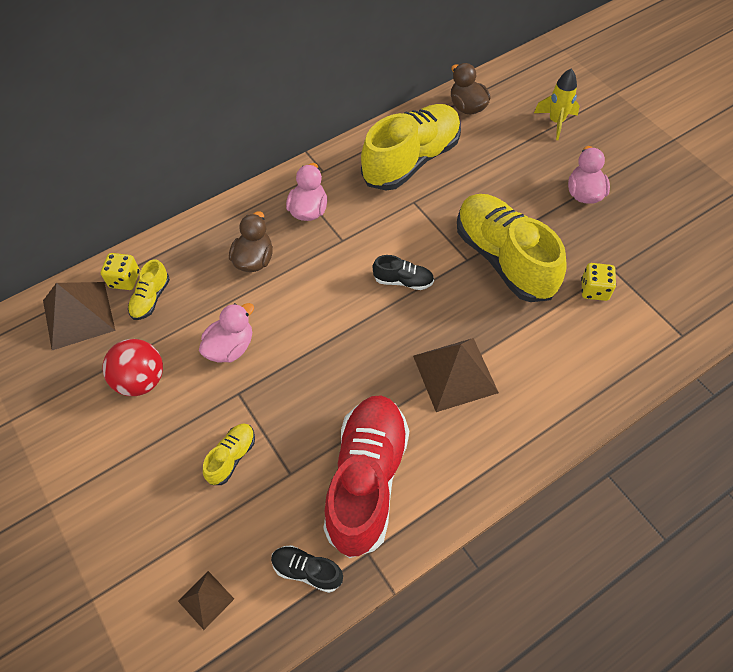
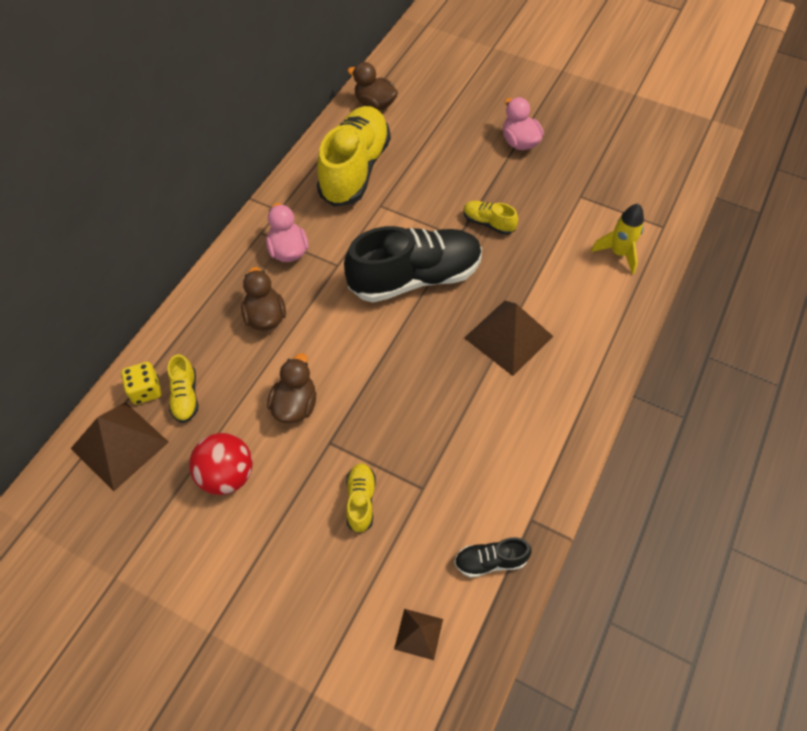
camera: 30 degrees left, 0 degrees up
(230, 347) = (295, 405): pink duck -> brown duck
(367, 480) = (491, 460): red shoe -> none
(403, 281) = (415, 278): black shoe -> black shoe, size x2.30
(504, 259) = (488, 223): yellow shoe -> yellow shoe, size x0.44
(556, 122) = (459, 90): yellow rocket -> yellow rocket (618, 253)
(594, 290) = (576, 218): yellow dice -> none

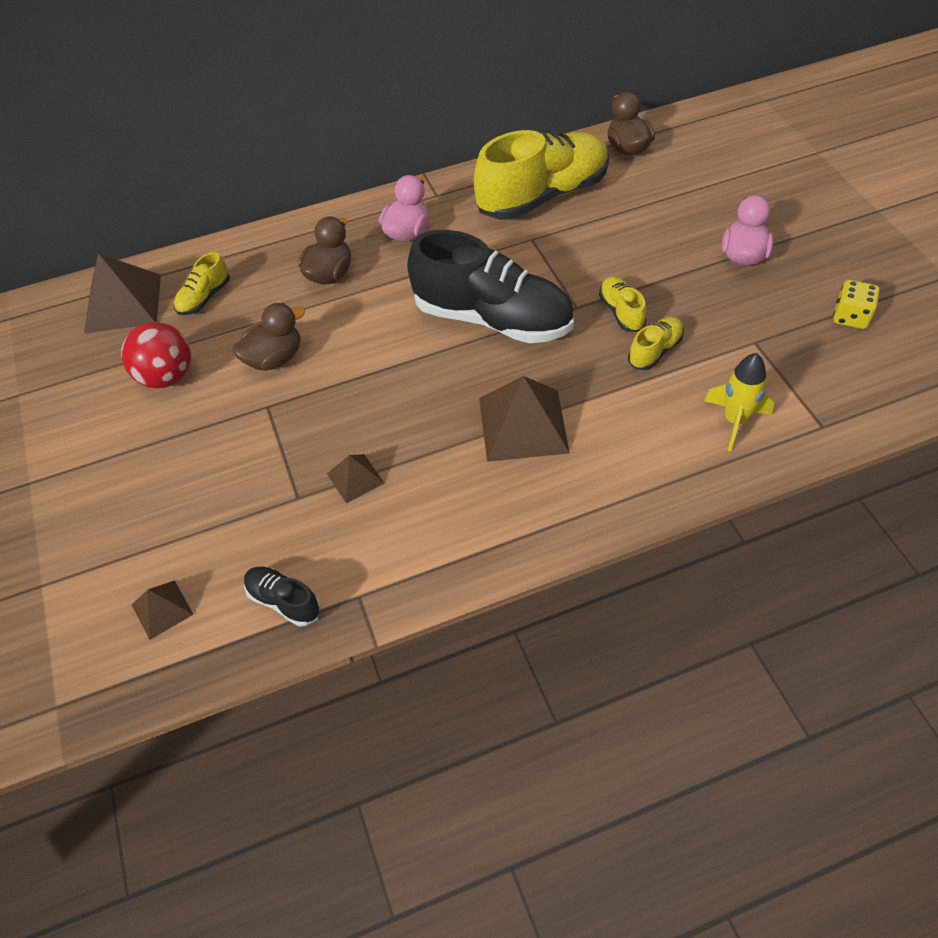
camera: 45 degrees right, 5 degrees down
(146, 390) = (183, 275): yellow dice -> yellow dice (850, 317)
(361, 501) = (239, 469): yellow shoe -> yellow shoe (655, 351)
(445, 447) = (355, 478): none -> brown pyramid

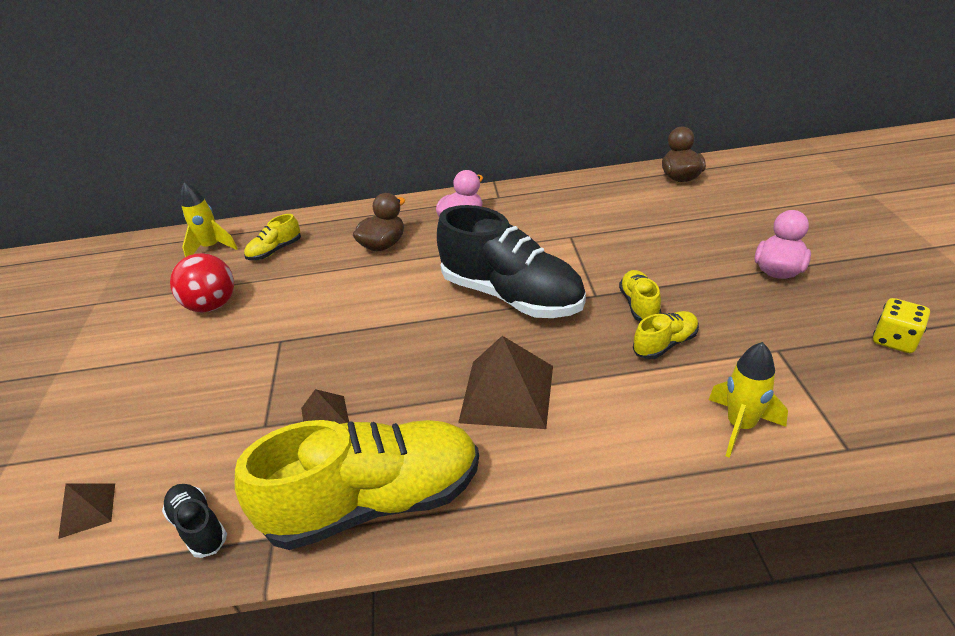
camera: 15 degrees right, 15 degrees down
(123, 303) = (212, 248): brown pyramid -> yellow rocket
(274, 358) = (306, 303): brown duck -> none
(543, 196) = (591, 205): yellow shoe -> yellow shoe (375, 501)

